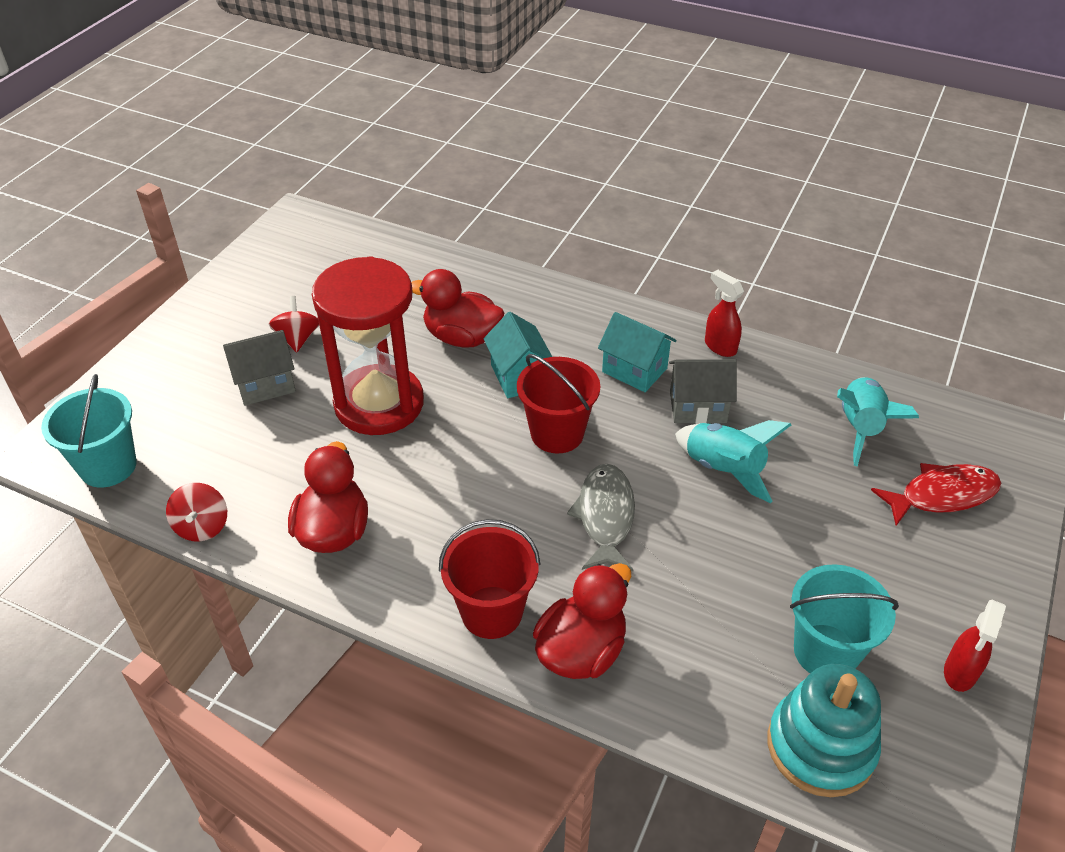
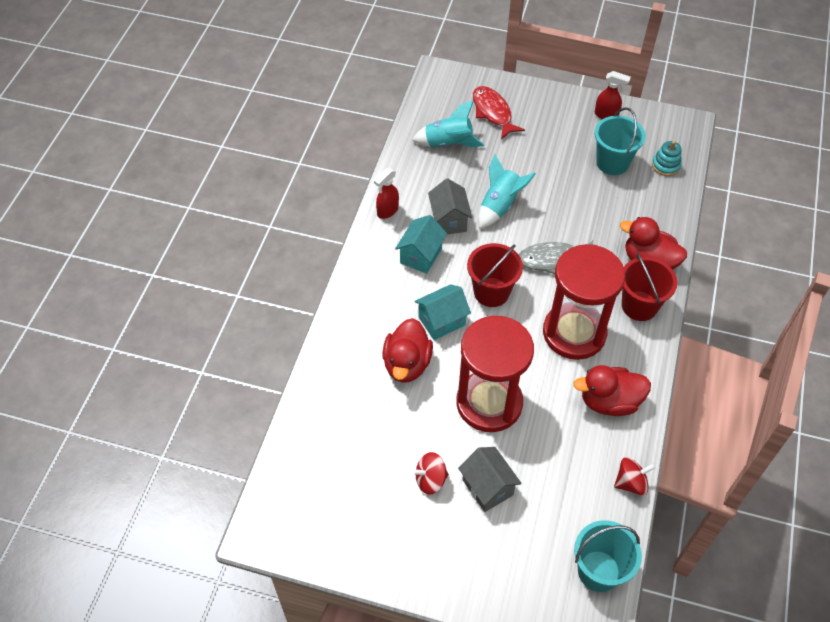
camera: 100 degrees left, 10 degrees up
(462, 514) = (574, 333): none -> red hourglass
(820, 746) = (666, 166): turquoise stacking toy -> turquoise stacking toy, size x0.55

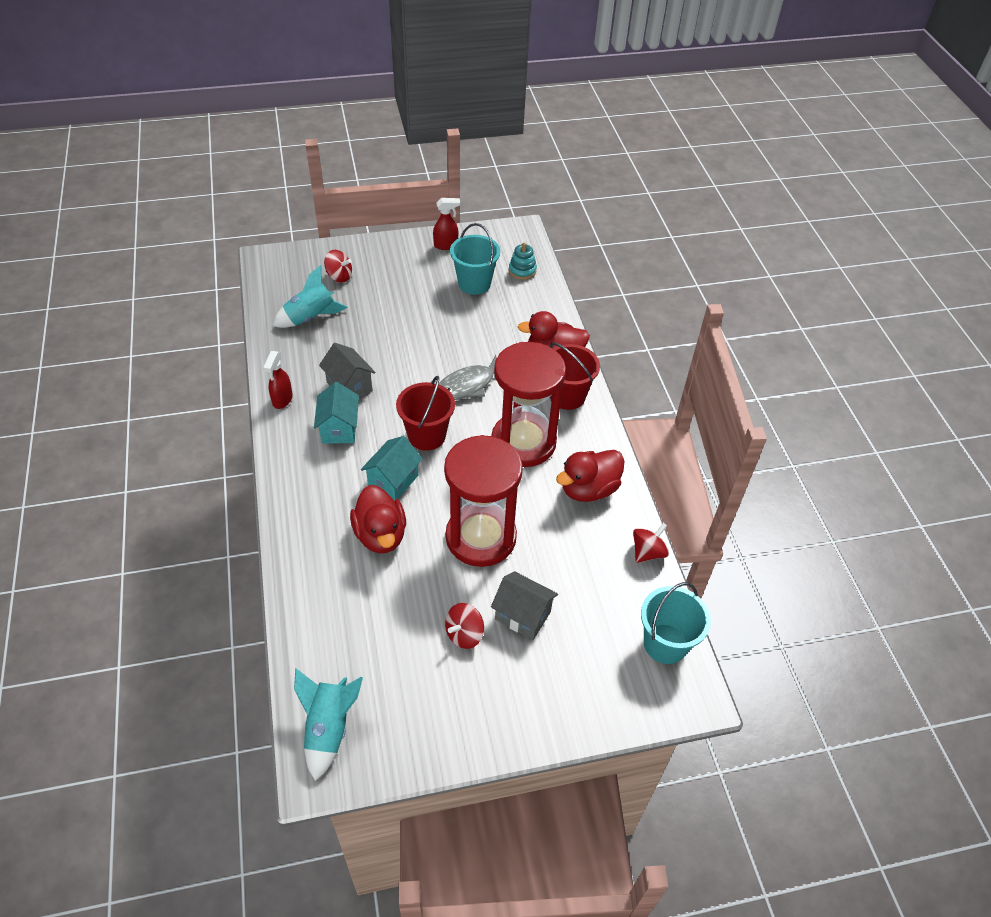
camera: 30 degrees left, 5 degrees down
(493, 112) = (339, 276): red fish -> red spinning top
(499, 206) = (391, 356): turquoise rocket -> turquoise rocket (328, 728)

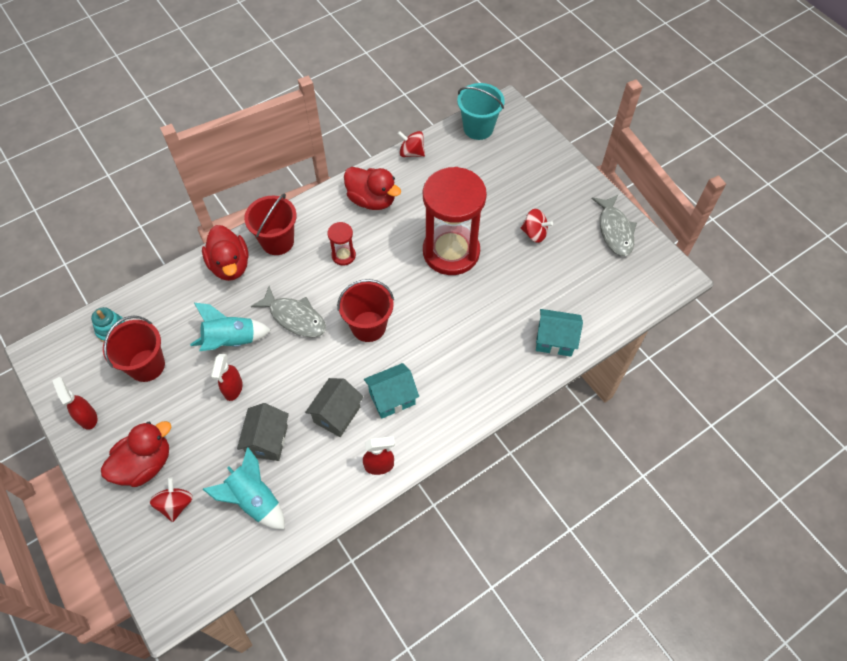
camera: 110 degrees left, 10 degrees up
(328, 728) = (645, 282): turquoise rocket -> turquoise rocket (231, 341)
(380, 535) = (484, 317): red duck -> red duck (145, 464)
(393, 481) = (428, 331): turquoise house -> turquoise house (555, 340)
(418, 328) = (233, 389): none -> red spray bottle
(422, 733) = (614, 230): none -> grey fish
(474, 283) = (146, 365): turquoise bucket -> red bucket
(523, 442) = (343, 255): red hourglass -> red hourglass, size x0.42
(523, 615) = (501, 206): grey house -> grey house (267, 440)

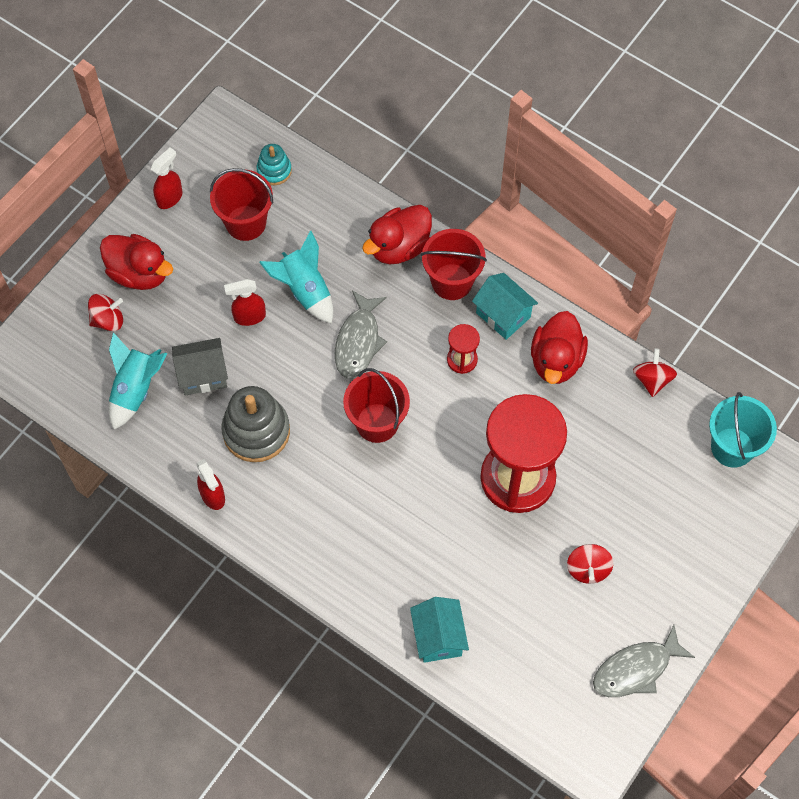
camera: 70 degrees right, 5 degrees up
(337, 414) = (256, 431): grey house -> grey stacking toy
(392, 398) = (296, 480): turquoise house -> turquoise house (503, 315)

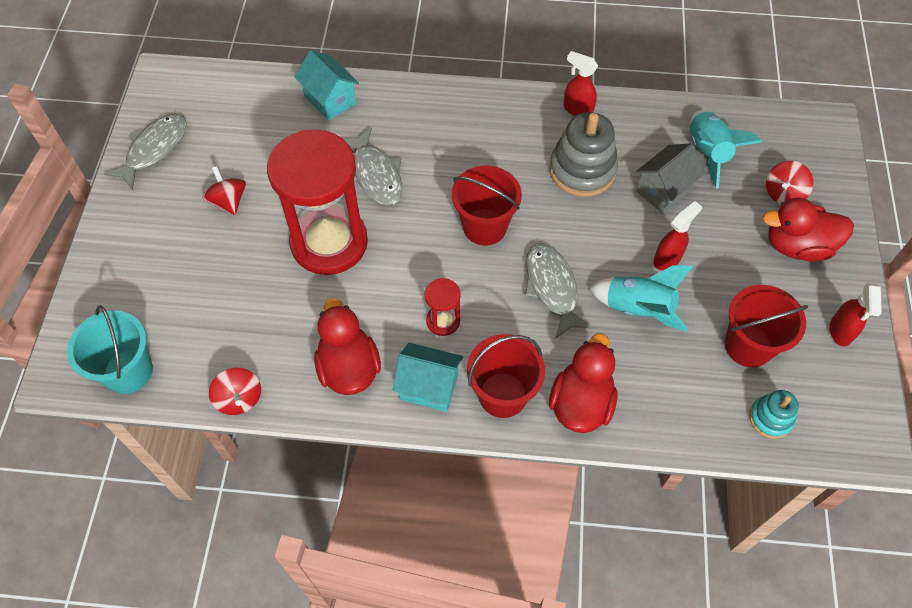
camera: 150 degrees right, 5 degrees down
(440, 526) = (376, 174): none -> grey fish

